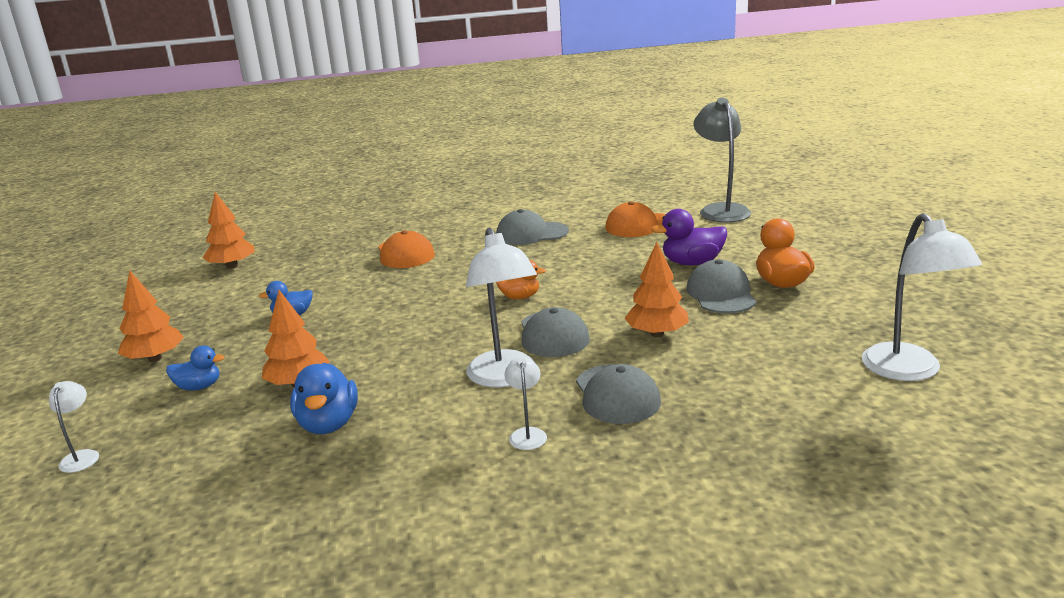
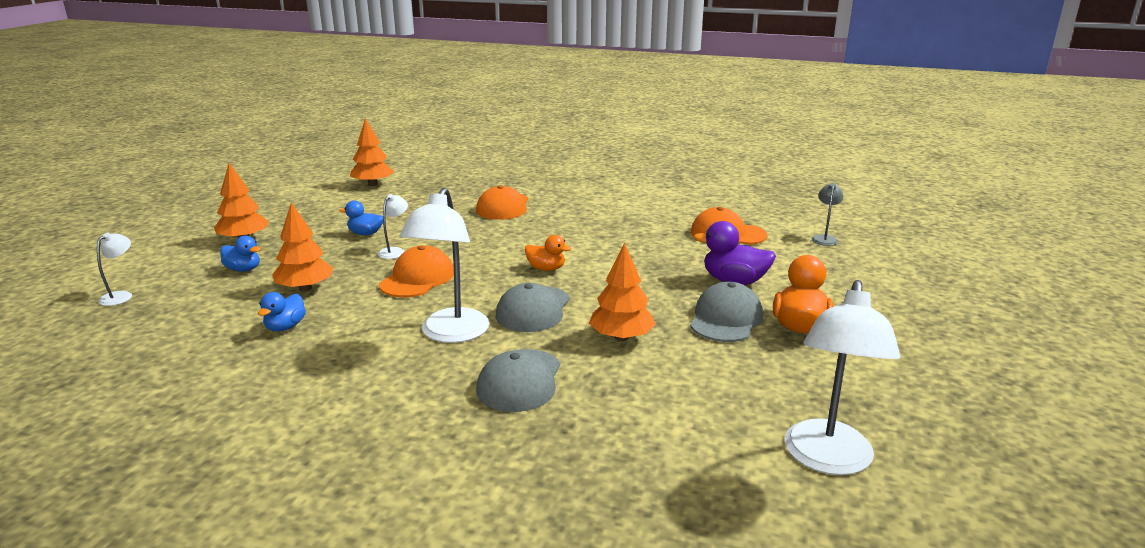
camera: 25 degrees right, 0 degrees up
(328, 424) = (285, 327): blue duck -> blue duck, size x0.63
(407, 340) = (417, 278): none -> orange cap
(527, 434) = (409, 388): white lamp -> white lamp (395, 251)
(531, 234) = (622, 216): grey cap -> none
(721, 210) = (824, 238): grey lamp -> grey lamp, size x0.48

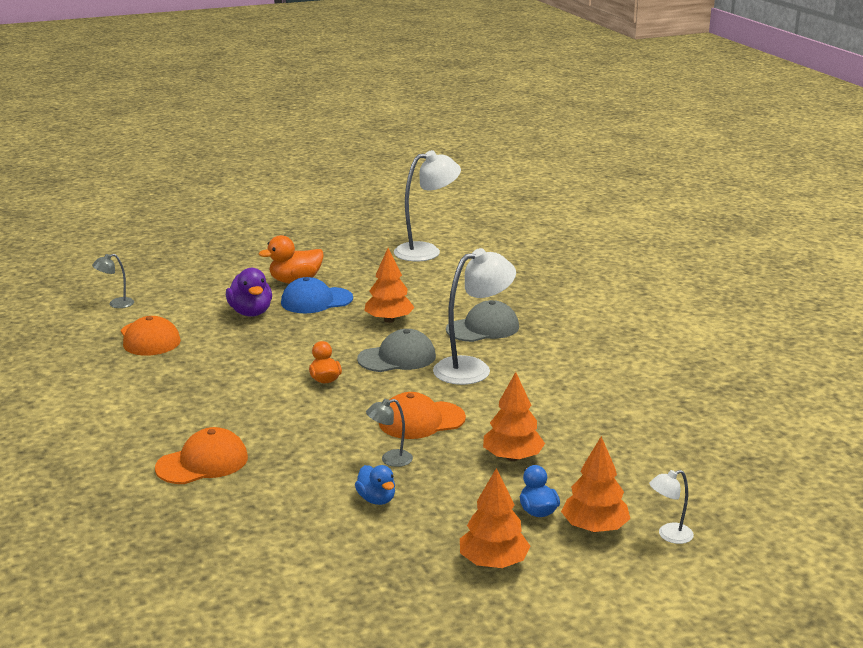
camera: 130 degrees left, 0 degrees up
(285, 327) = (566, 428): blue duck -> none
(373, 184) = (228, 595): orange tree -> orange tree (594, 528)
(395, 251) = (390, 460): white lamp -> grey lamp
(726, 319) = (316, 301): grey cap -> blue cap

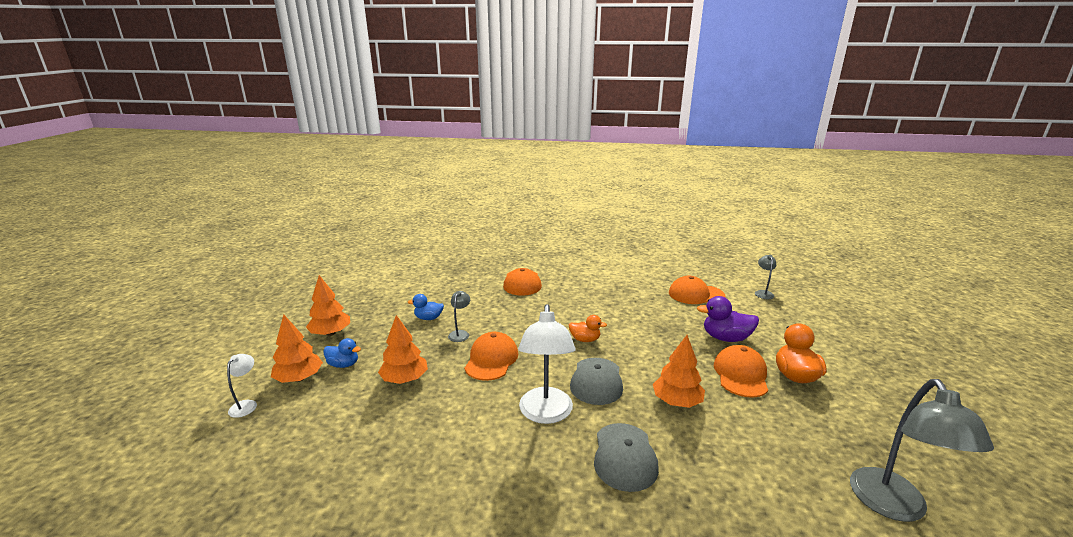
camera: 120 degrees right, 0 degrees up
(316, 301) = (741, 374): blue cap -> orange cap
(426, 251) = (894, 507): white lamp -> grey lamp

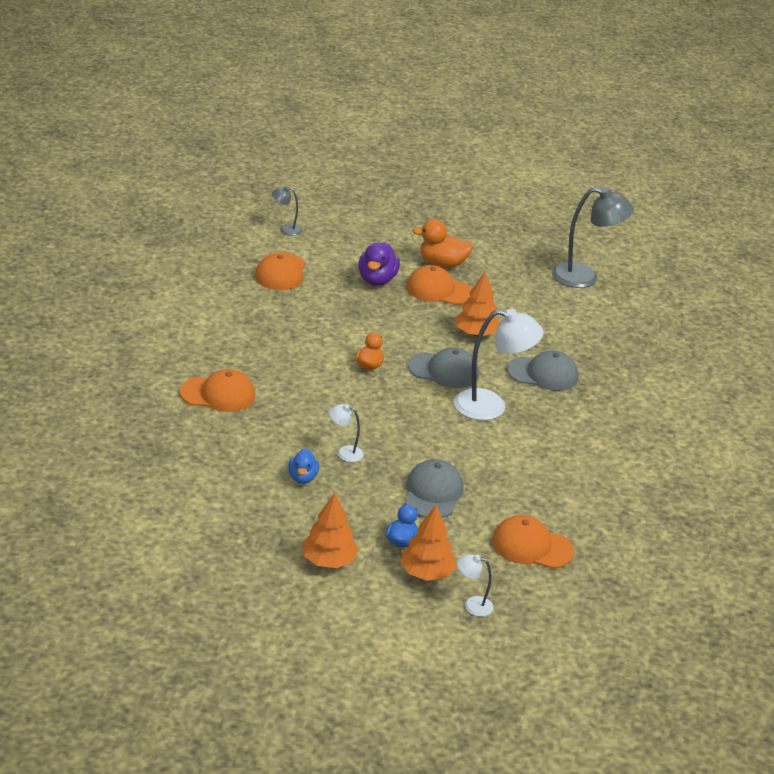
camera: 90 degrees left, 10 degrees up
(405, 379) = (433, 493): orange tree -> grey cap
(460, 333) = (344, 452): grey lamp -> white lamp
(491, 359) = (401, 432): orange cap -> orange cap (531, 546)

